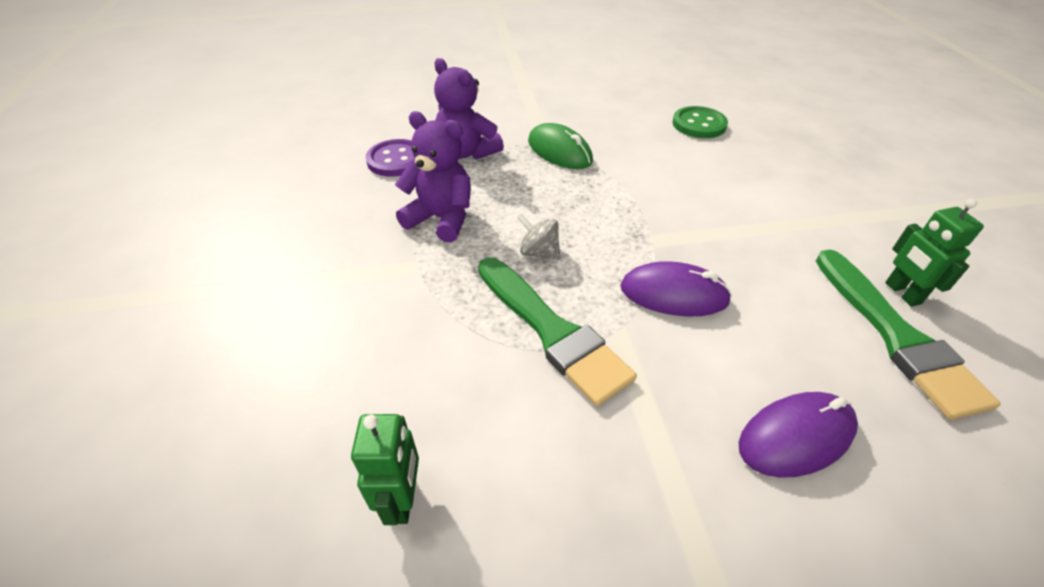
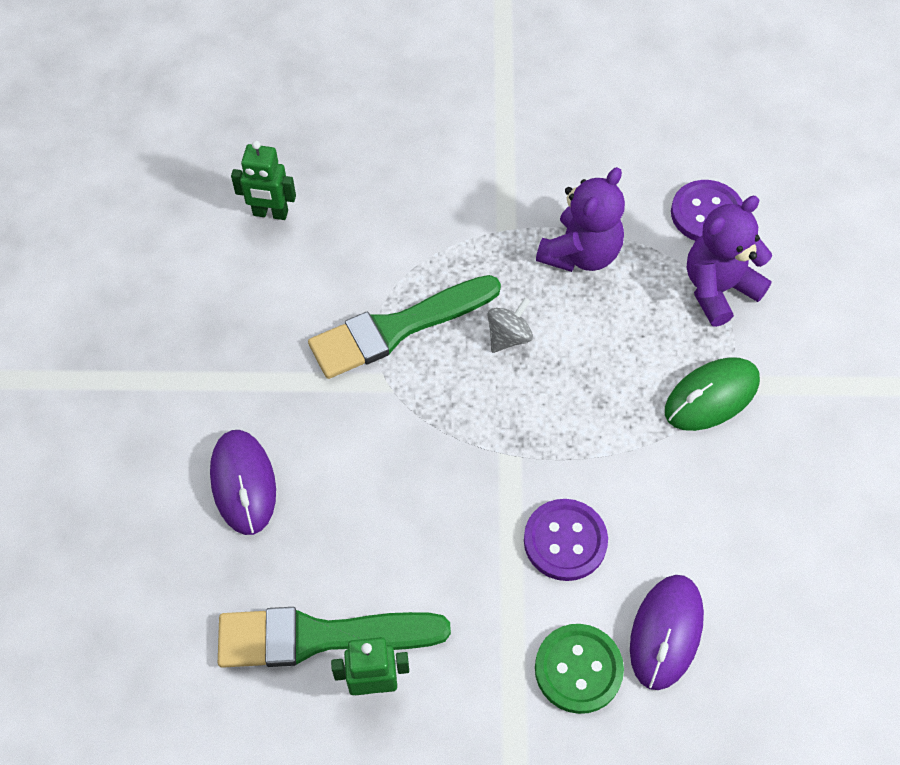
camera: 100 degrees right, 15 degrees up
(674, 294) = (421, 446): purple mouse -> purple mouse (666, 633)
(699, 124) = (777, 611): green button -> green button (578, 669)
(709, 205) = (565, 541): none -> purple button

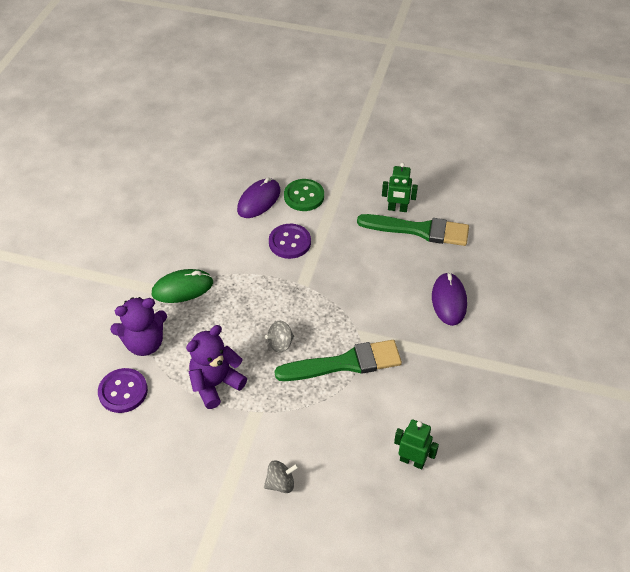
camera: 165 degrees left, 10 degrees down
(439, 150) = (281, 483): none -> grey spinning top

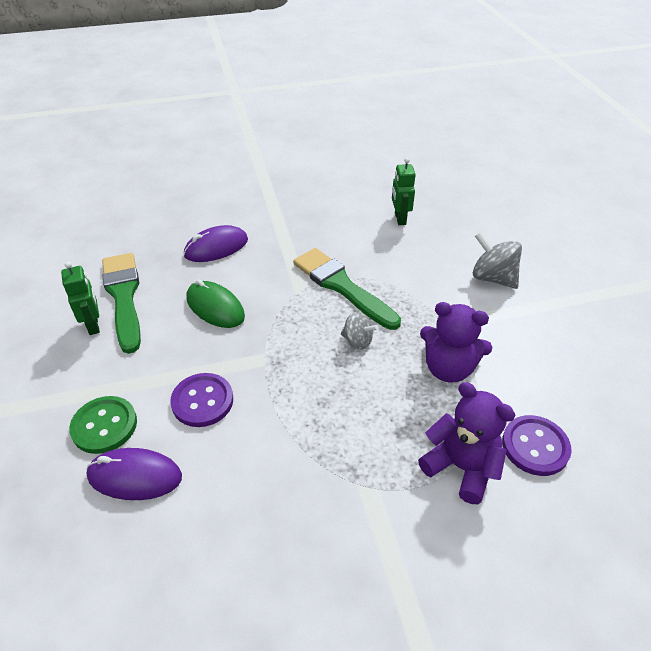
camera: 120 degrees left, 5 degrees down
(182, 288) = (352, 477): green mouse -> green mouse (215, 307)
(281, 483) = (492, 278): grey spinning top -> grey spinning top, size x1.58

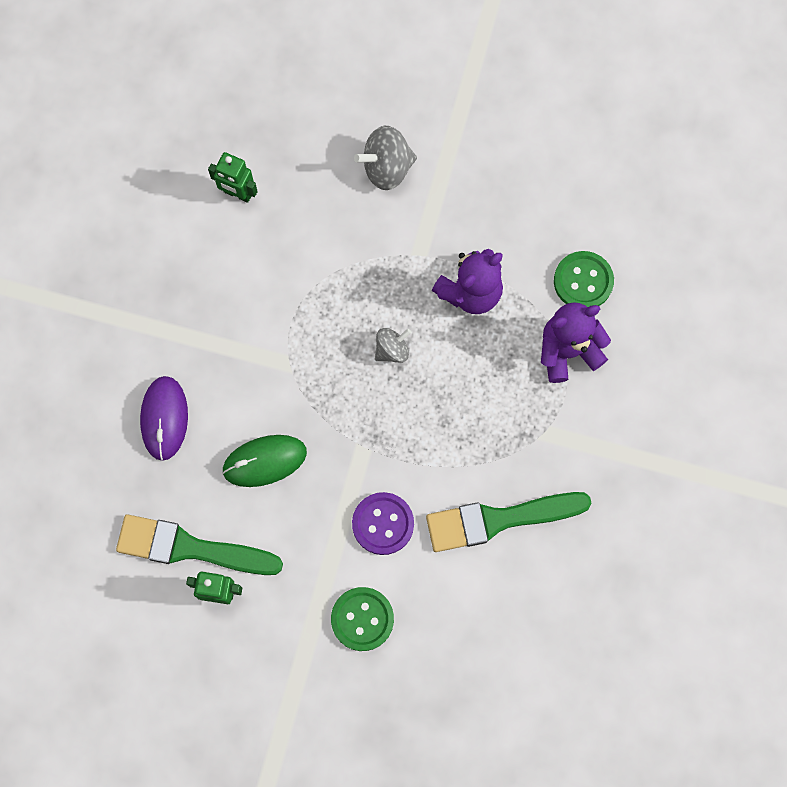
camera: 60 degrees left, 30 degrees up
(135, 476) = (432, 610): purple mouse -> none
(342, 286) = (309, 321): green brush -> green brush (499, 519)
(535, 446) = (583, 281): purple button -> green button

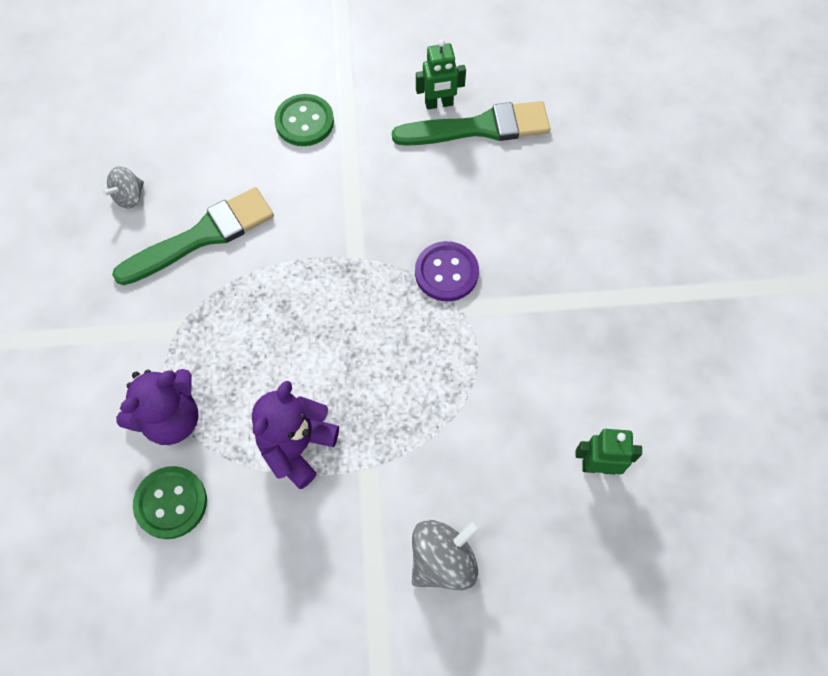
camera: 160 degrees right, 10 degrees down
(164, 418) = (557, 220): purple mouse -> none
(264, 461) = (446, 215): green mouse -> none
(383, 524) = (313, 199): purple button -> purple button (446, 272)
(392, 350) = (361, 356): grey spinning top -> grey spinning top (129, 196)

